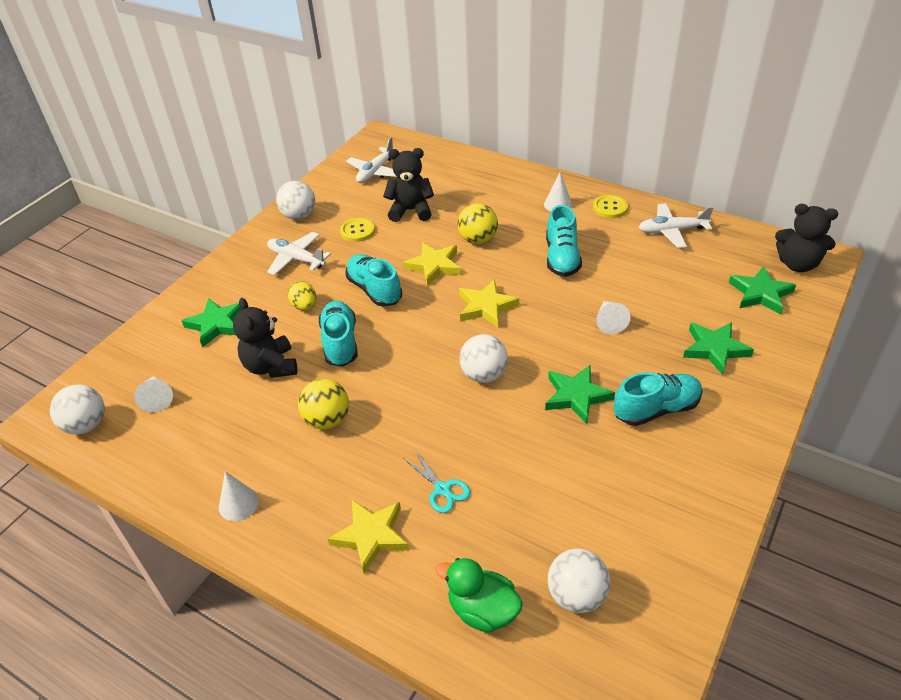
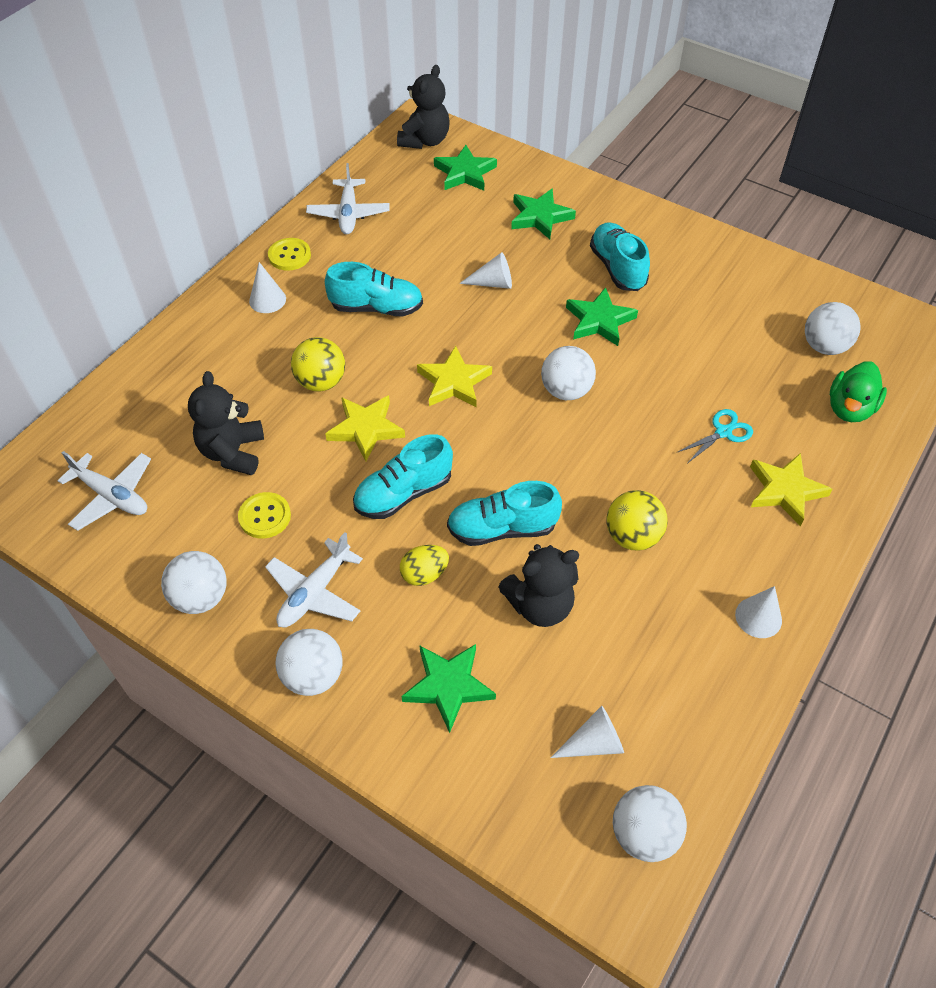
camera: 90 degrees left, 10 degrees up
(237, 266) = (313, 675): none -> white ball

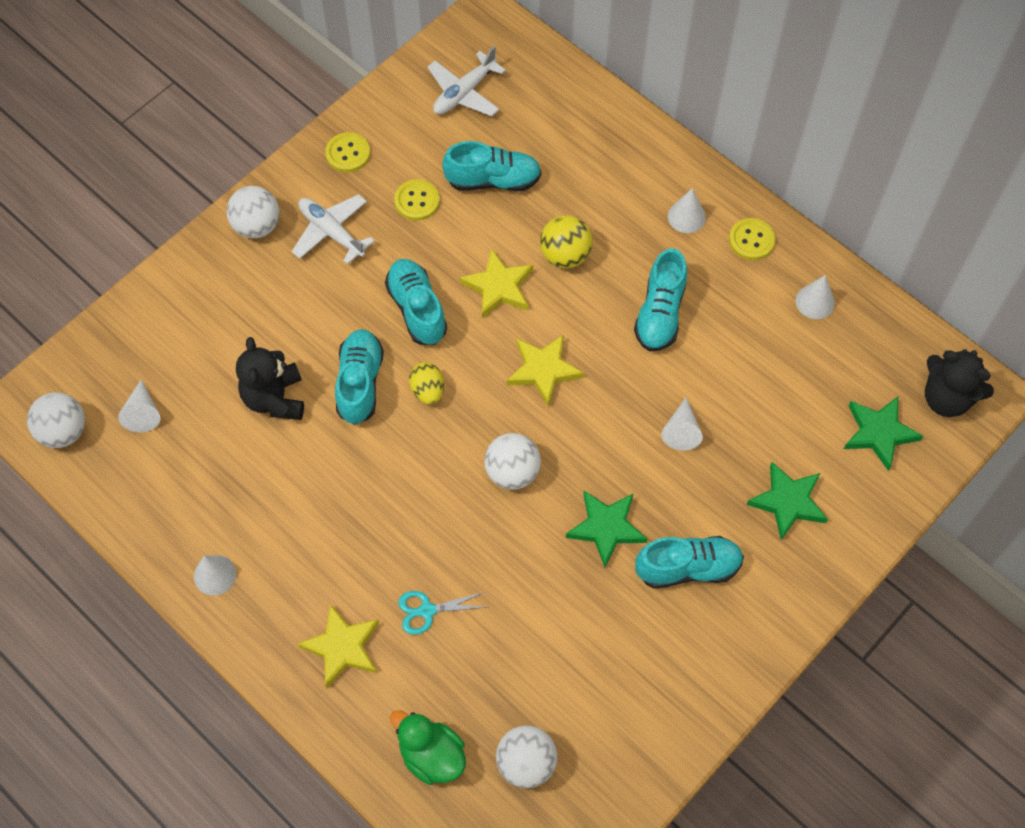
camera: 100 degrees right, 10 degrees up
(201, 597) = (348, 153): white ball -> yellow button
(233, 452) = (493, 180): black teddy bear -> turquoise shoe
(348, 214) = (815, 302): white plane -> white cone
(424, 574) = (328, 314): yellow egg -> yellow egg (427, 391)
(448, 686) = (221, 317): green star -> none
(632, 536) = (325, 491): yellow ball -> none
(723, 432) = (427, 610): turquoise scissors -> turquoise scissors turned 105 degrees clockwise

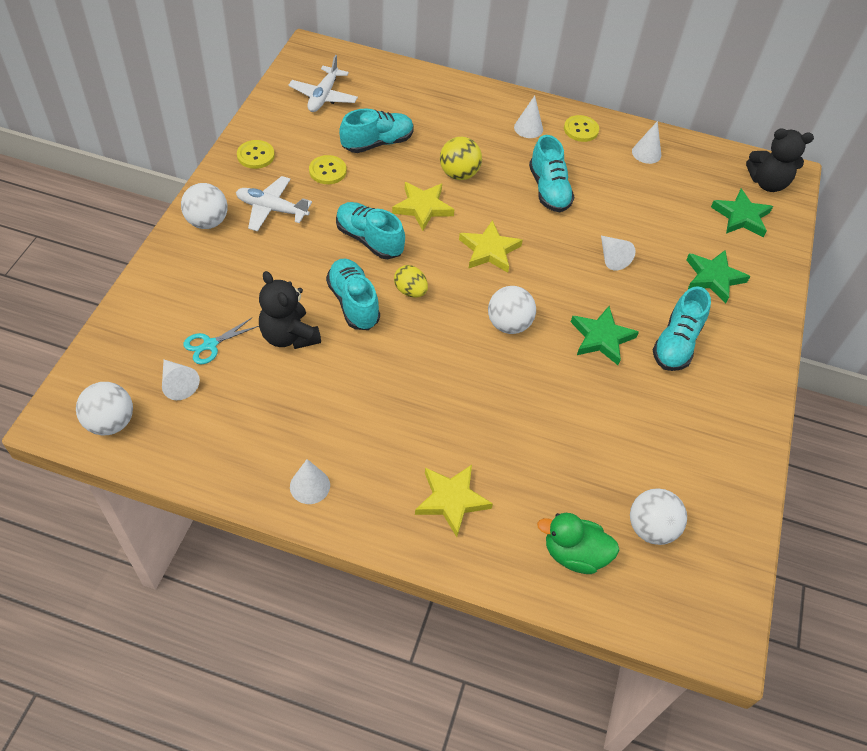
camera: 30 degrees left, 10 degrees down
(427, 610) = (504, 445): turquoise scissors -> turquoise scissors (210, 345)
(688, 568) = (676, 344): turquoise shoe -> turquoise shoe turned 150 degrees clockwise

